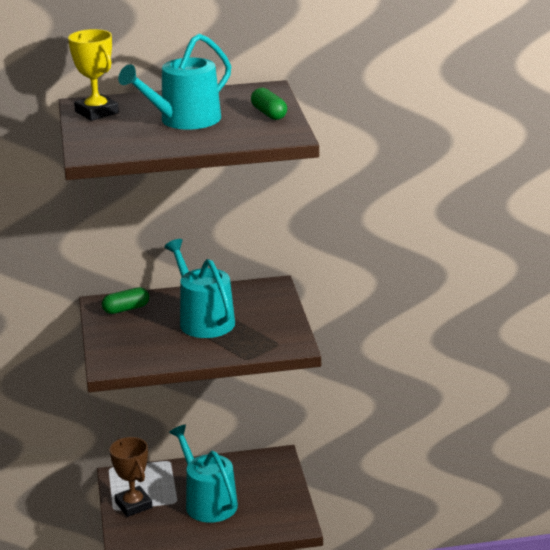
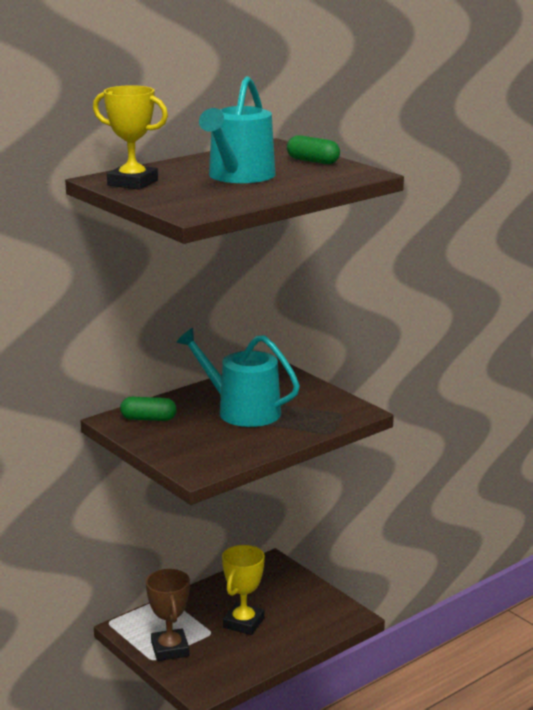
camera: 30 degrees left, 5 degrees down
(126, 309) = (148, 419): green capsule -> green capsule turned 60 degrees clockwise
(133, 505) = (170, 649): brown trophy -> brown trophy turned 45 degrees clockwise
(207, 502) = (243, 623): turquoise watering can -> yellow trophy

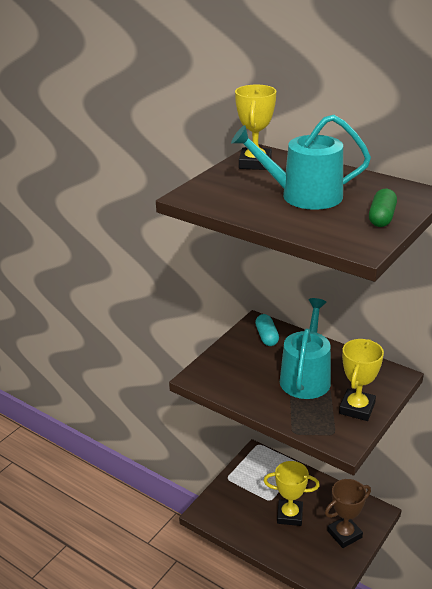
camera: 75 degrees right, 10 degrees up
(148, 419) = (266, 337): green capsule -> turquoise capsule
(170, 649) = (241, 483): brown trophy -> brown trophy (344, 534)
(311, 396) = (357, 408): none -> yellow trophy

